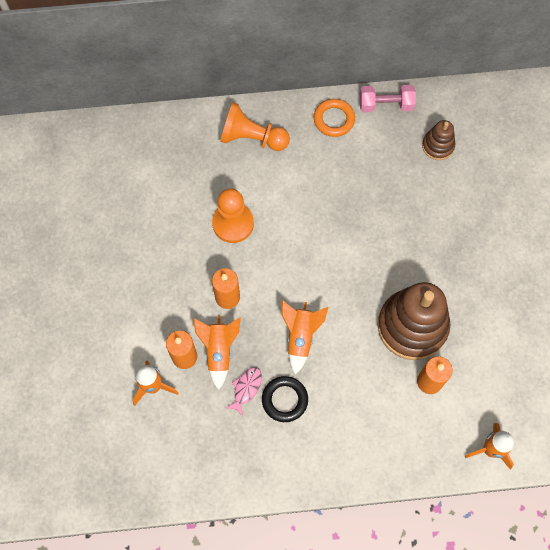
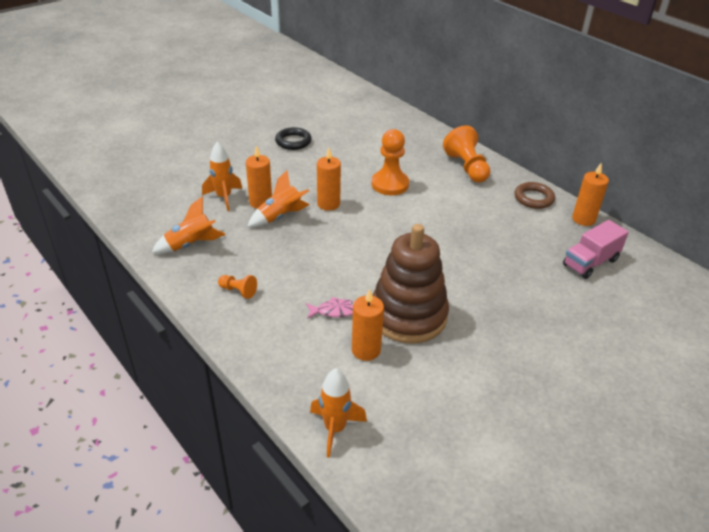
camera: 55 degrees right, 30 degrees down
(246, 389) = (261, 242): pink fish -> pink fish (335, 311)
(284, 400) = (269, 266): black ring -> black ring (293, 141)
(300, 337) = (332, 253): orange rocket -> orange rocket (191, 244)
(302, 442) = (238, 291): none -> orange pawn
(334, 119) = (533, 198): orange ring -> brown ring
(386, 105) = (583, 219): pink dumbbell -> orange candle
(438, 146) = (590, 262): brown stacking toy -> pink truck

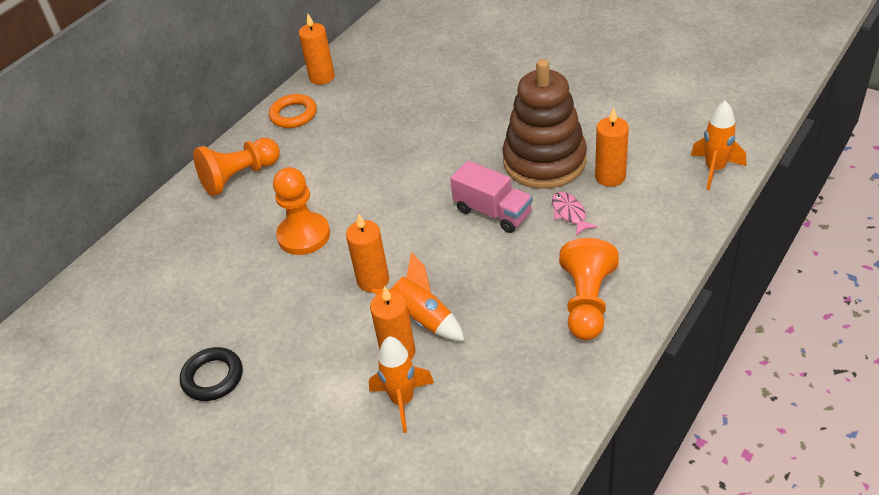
camera: 100 degrees left, 5 degrees up
(191, 244) = (527, 389): orange rocket -> none
(238, 291) = (587, 302): orange pawn -> orange pawn, size x1.98
(533, 198) = (293, 114): brown ring -> orange ring
(590, 262) = (397, 65): pink truck -> pink truck (493, 212)

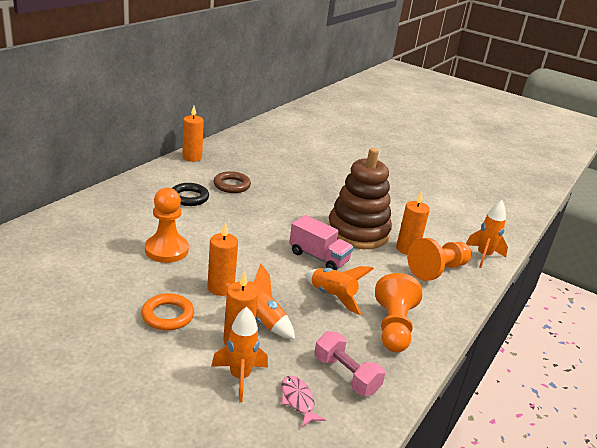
camera: 10 degrees left, 15 degrees down
(212, 377) = (73, 338): black ring -> black ring (189, 197)
(239, 177) = (119, 205): orange pawn -> orange pawn (437, 270)
(293, 114) = (167, 175): orange ring -> orange ring (167, 315)
(377, 115) = (231, 185): none -> brown ring
(511, 270) = (332, 297): none -> orange rocket
(526, 379) = (346, 375): none -> pink dumbbell
(569, 213) = (378, 267): pink fish -> pink fish (298, 400)

